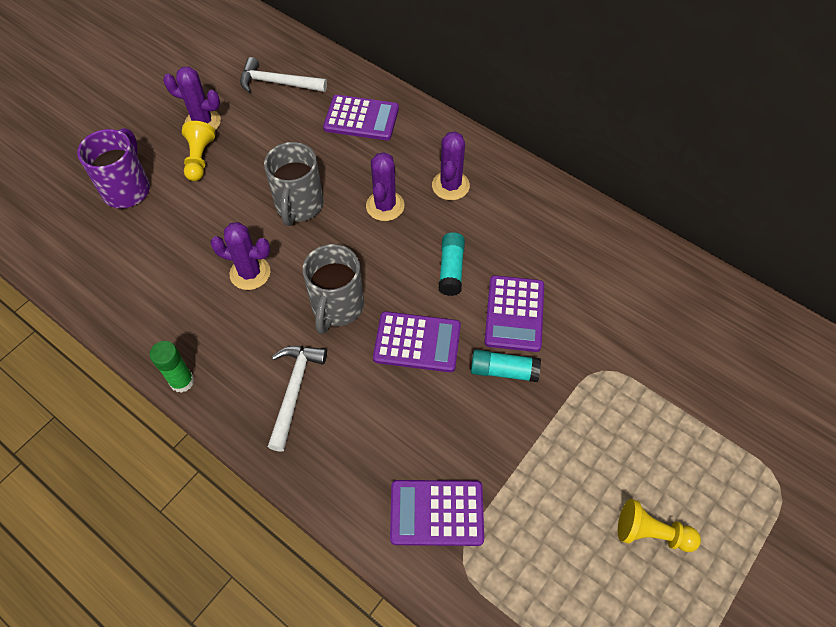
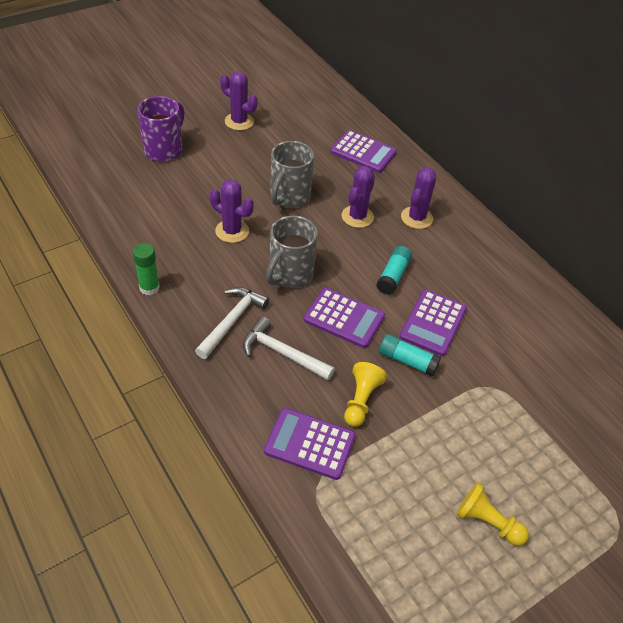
camera: 15 degrees right, 10 degrees down
(199, 159) = (226, 145): yellow pawn -> yellow pawn (361, 400)
(277, 83) = (307, 111): white hammer -> white hammer (282, 353)

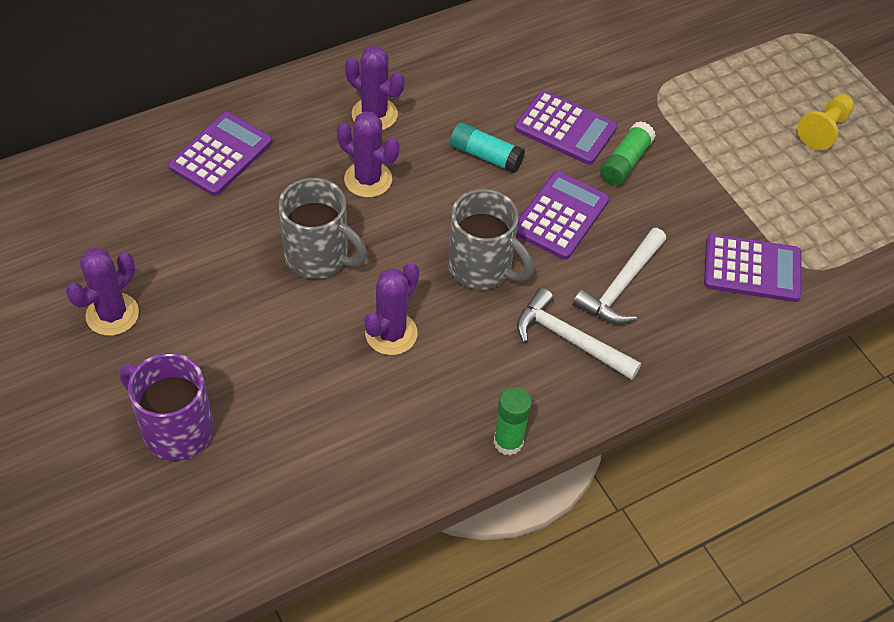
camera: 85 degrees left, 5 degrees up
(309, 444) = (752, 269): purple calculator -> purple calculator turned 105 degrees counterclockwise
(361, 400) = (687, 214): yellow pawn -> none
(407, 361) = (625, 162): turquoise glue stick -> green glue stick

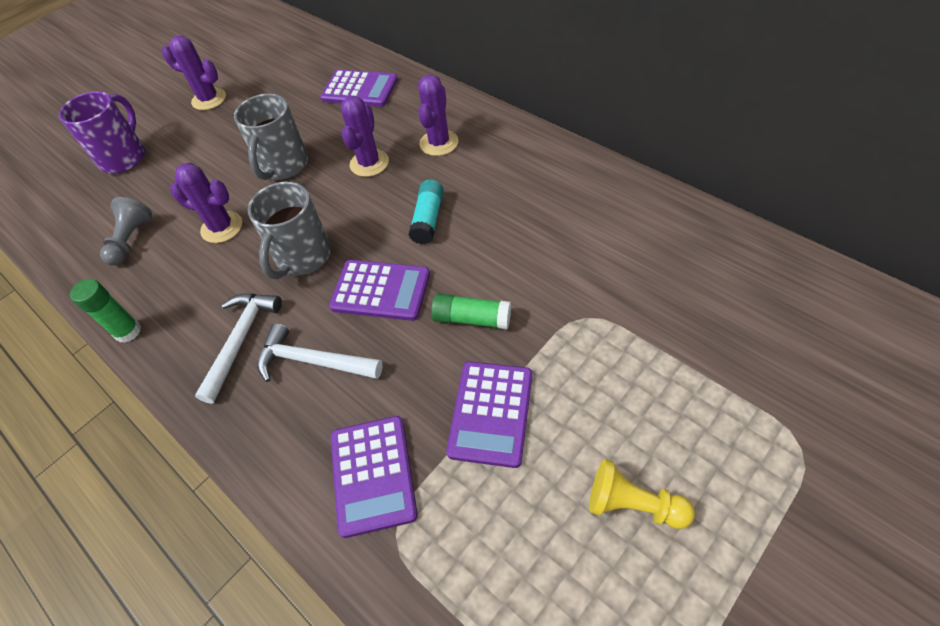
camera: 80 degrees right, 0 degrees up
(357, 430) = (131, 240): none -> grey pawn
(565, 128) = (491, 261): purple calculator -> purple calculator (491, 413)

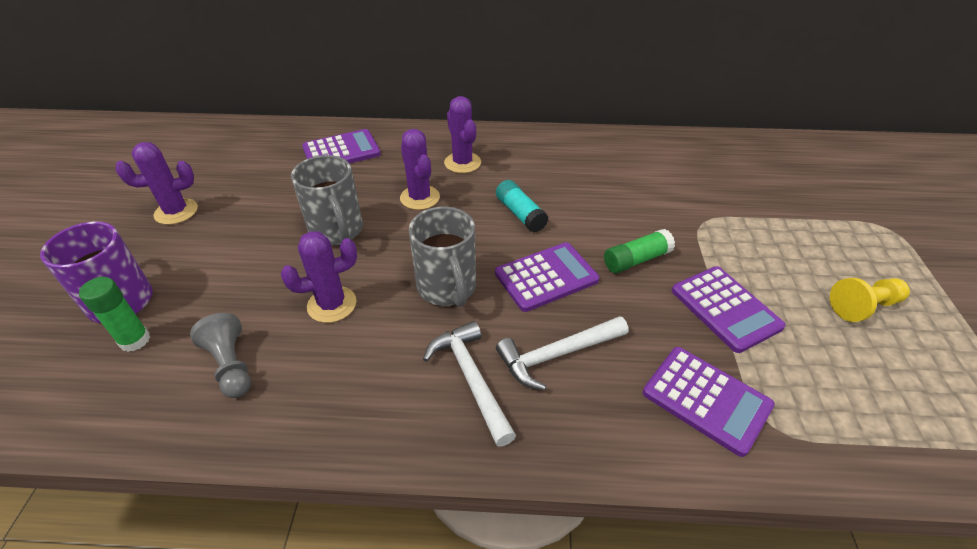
camera: 45 degrees left, 10 degrees down
(128, 331) = (335, 444): green glue stick -> green glue stick (135, 340)

